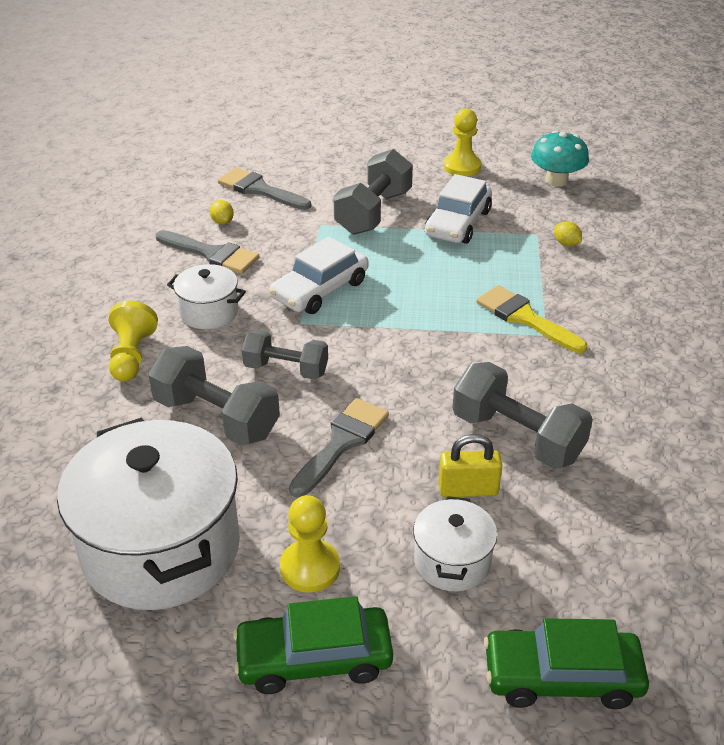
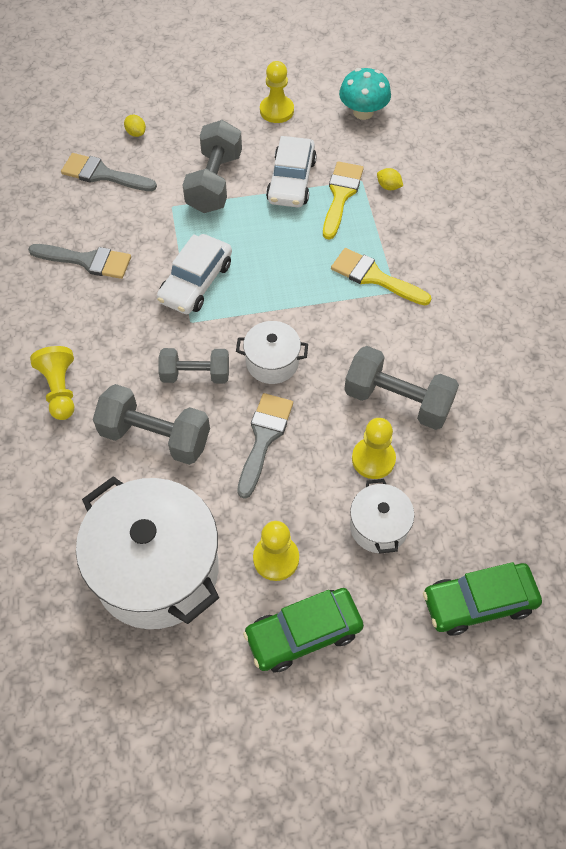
camera: 15 degrees left, 20 degrees up
(209, 312) = (108, 327): white pot -> white pot (272, 362)
(222, 222) = (82, 220): yellow lemon -> yellow lemon (136, 133)
(468, 489) = (373, 459): yellow padlock -> yellow pawn
(509, 243) = (341, 195): none -> yellow brush

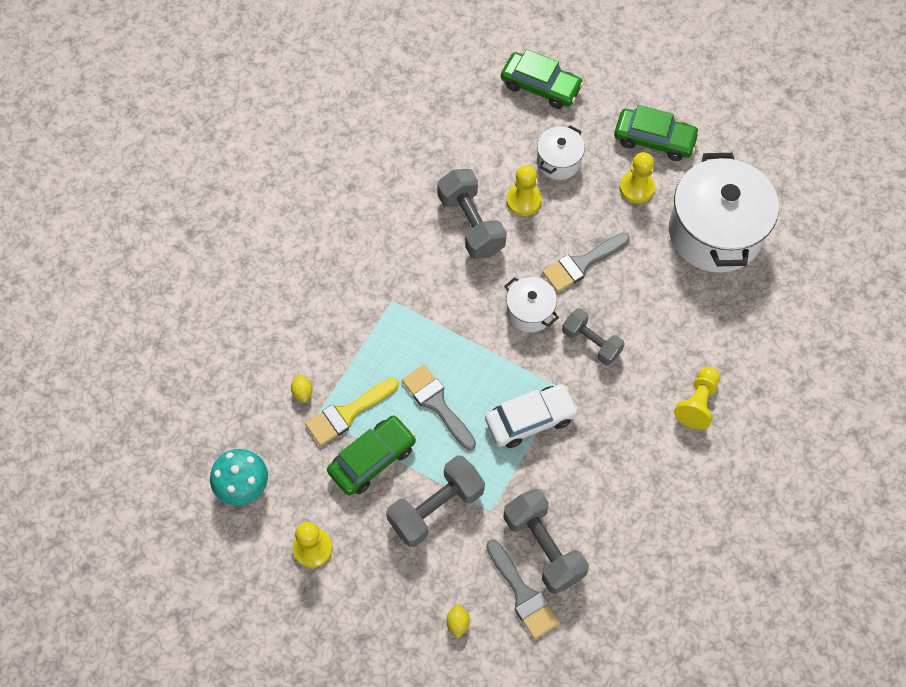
camera: 140 degrees left, 5 degrees up
(87, 261) = (600, 506): grey brush -> grey brush (437, 403)
(155, 437) = (654, 317): grey dumbbell -> grey dumbbell (543, 547)
(291, 181) = (372, 459): white car -> green car
(374, 277) = (395, 322): yellow brush -> none

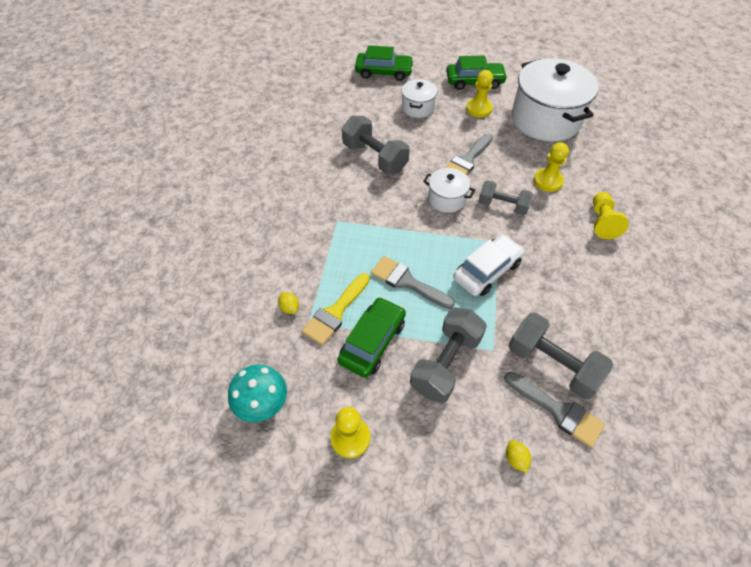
camera: 20 degrees left, 10 degrees down
(523, 200) = (405, 134): yellow pawn -> yellow pawn (548, 181)

